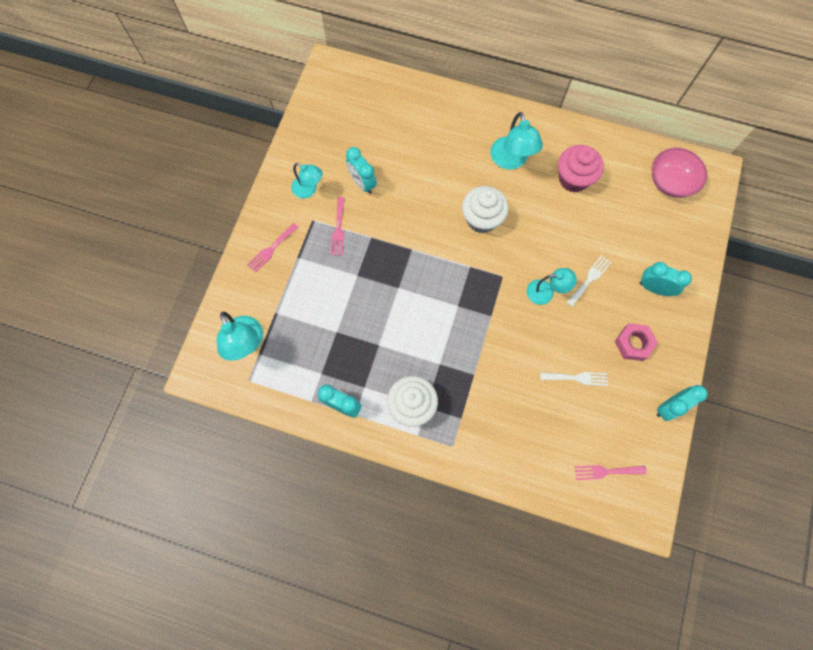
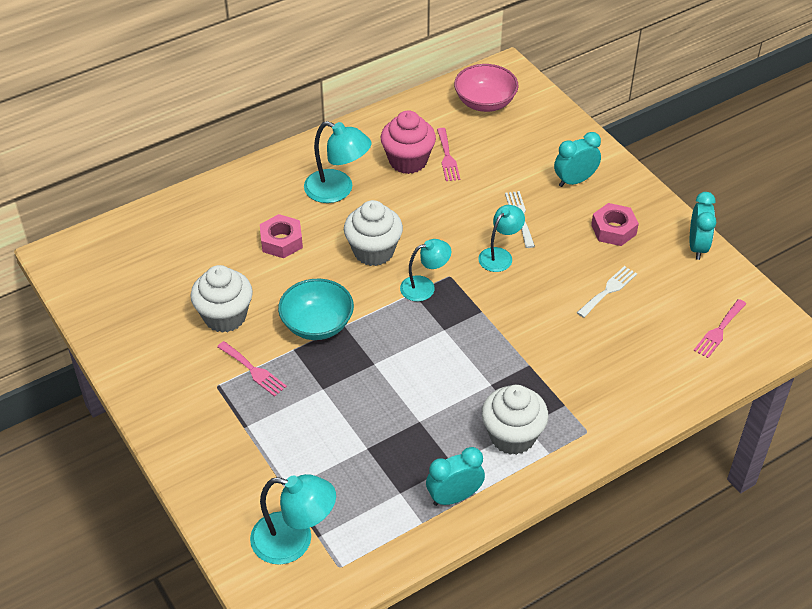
camera: 50 degrees left, 25 degrees down
(271, 249) = (208, 444): pink fork -> pink fork (447, 157)
(309, 190) = (178, 366): turquoise lamp -> turquoise lamp (424, 287)
(362, 183) = (225, 316): turquoise clock -> white cupcake
(399, 234) = (317, 324): none -> turquoise bowl
(443, 165) = (281, 241): none -> pink nut

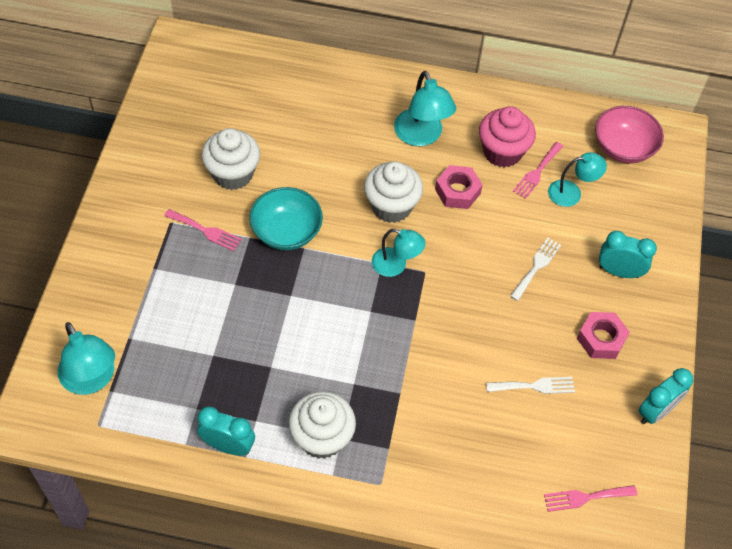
camera: 40 degrees right, 10 degrees up
(253, 370) = (206, 231): pink fork -> pink fork turned 60 degrees counterclockwise
(281, 241) = (335, 146): pink nut -> pink nut (457, 191)
(500, 255) = (482, 286): turquoise lamp -> turquoise lamp (571, 193)

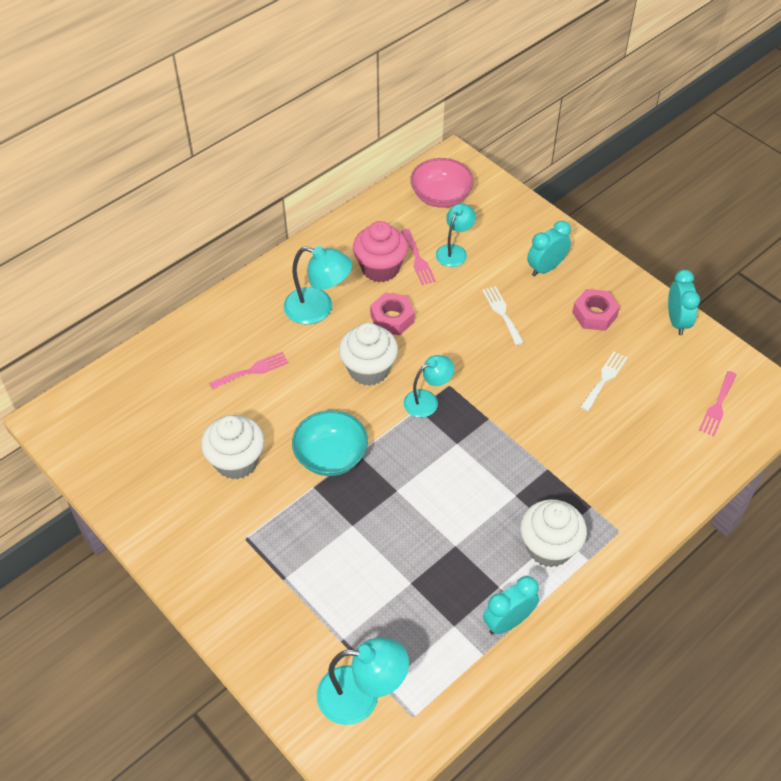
camera: 50 degrees left, 5 degrees down
(206, 231) = (278, 516): pink fork -> pink fork (252, 370)

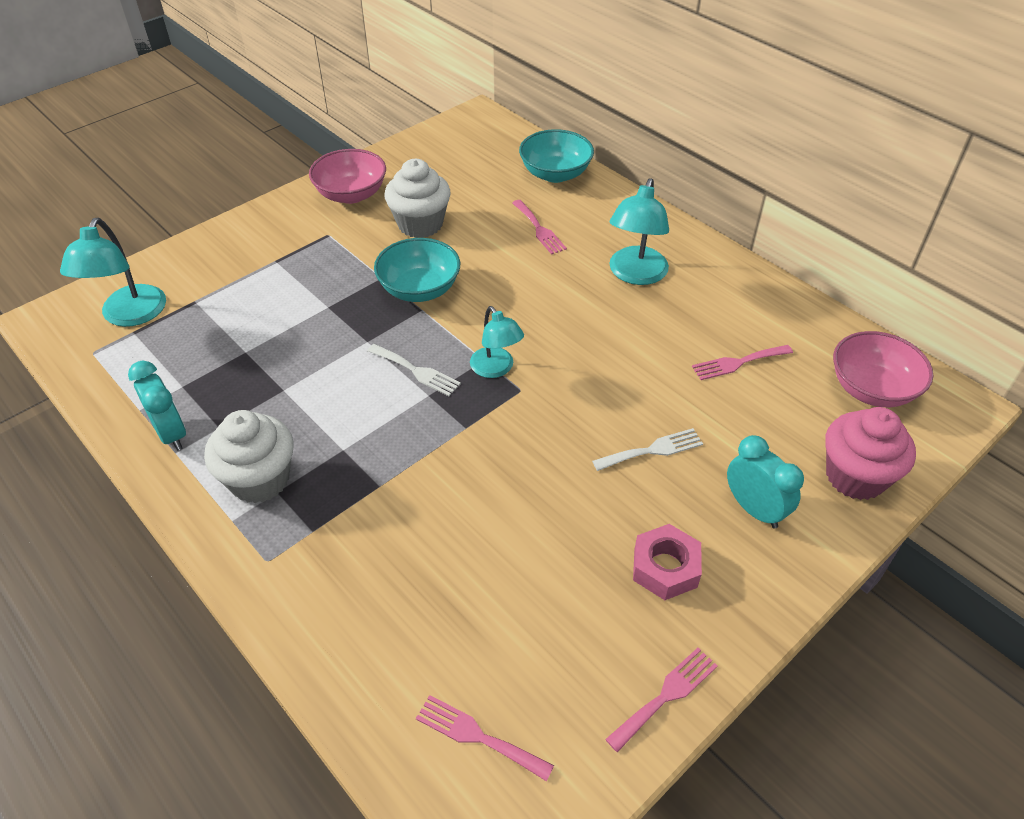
camera: 90 degrees right, 5 degrees down
(168, 357) = (555, 174): none -> turquoise bowl
(180, 524) = (351, 194): none -> pink bowl
(368, 369) = (543, 317): white cupcake -> none
(380, 268) = (713, 326): pink cupcake -> pink cupcake (855, 476)
(392, 318) = (628, 337): pink nut -> none
(454, 251) = (763, 401): turquoise lamp -> none
(604, 379) = (534, 569): white fork -> white fork (416, 371)
(677, 321) = (666, 695): turquoise clock -> pink fork

